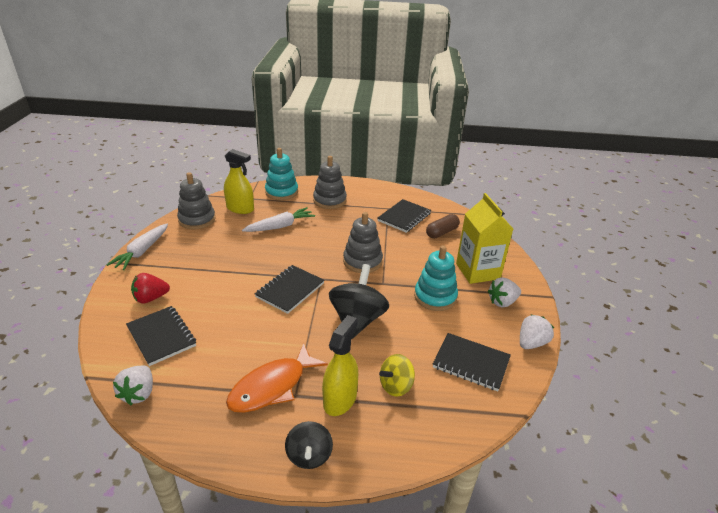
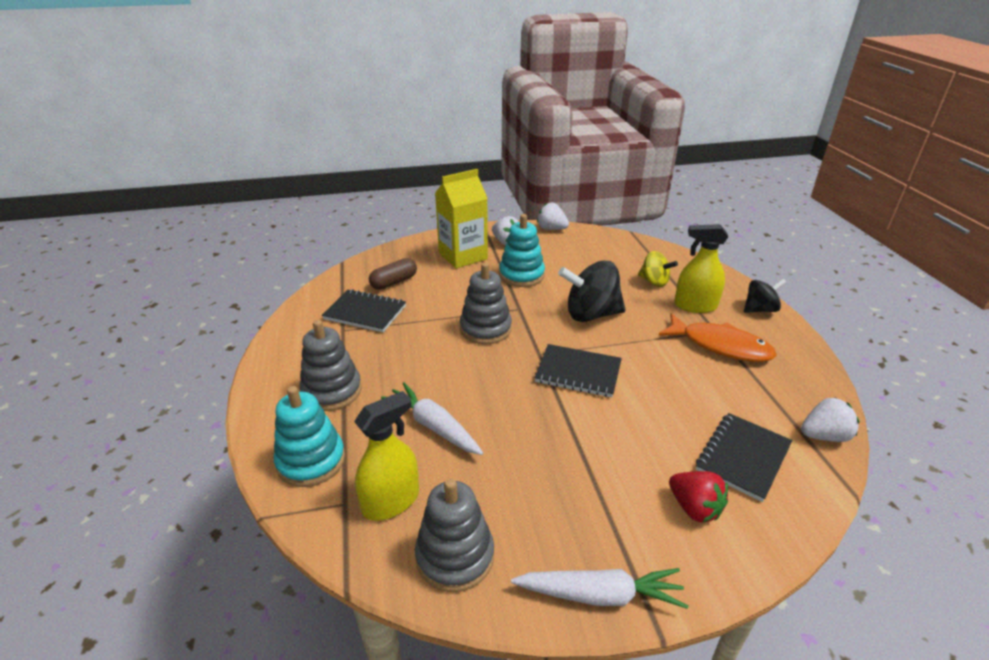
camera: 105 degrees left, 0 degrees up
(240, 208) = (391, 501): yellow spray bottle -> yellow spray bottle turned 45 degrees clockwise
(442, 232) = (394, 282): brown capsule -> brown capsule turned 75 degrees counterclockwise
(471, 363) = (597, 252): black notebook -> none

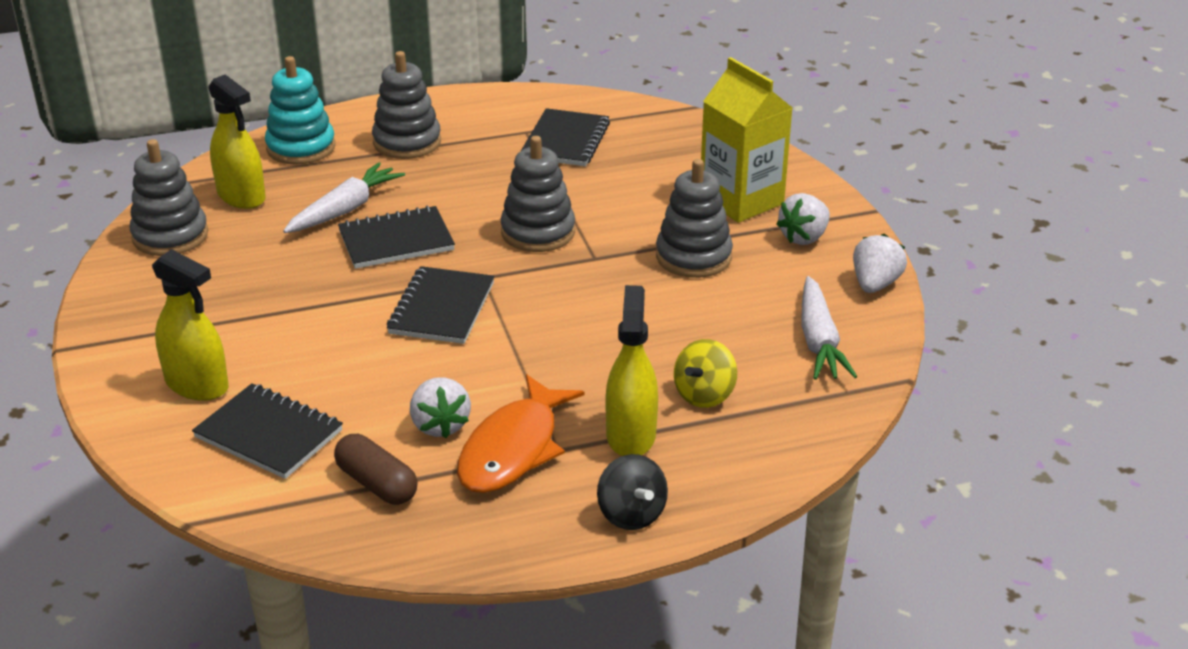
camera: 85 degrees right, 0 degrees up
(394, 282) = (647, 152): brown capsule -> brown capsule (377, 484)
(487, 395) = (396, 241): none -> black notebook
(521, 275) = (693, 257): turquoise stacking toy -> grey stacking toy
(591, 314) = (588, 322): black spinning top -> none
(600, 594) = (108, 316): white carrot -> white carrot (819, 341)
(694, 508) = (197, 385): red strawberry -> yellow spray bottle
(824, 436) = (300, 519): white strawberry -> white strawberry (440, 425)

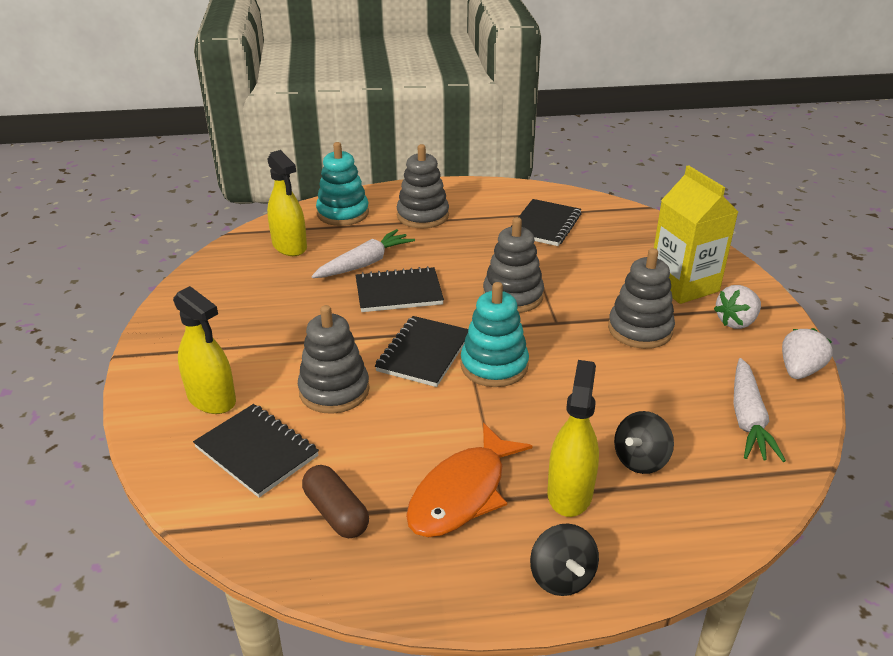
camera: 10 degrees right, 0 degrees up
(170, 236) = (228, 272): grey stacking toy -> grey stacking toy (334, 390)
(440, 425) = (402, 461): white strawberry -> none
(527, 314) = (494, 366): none -> turquoise stacking toy
(704, 395) = (640, 460): yellow spinning top -> black spinning top

